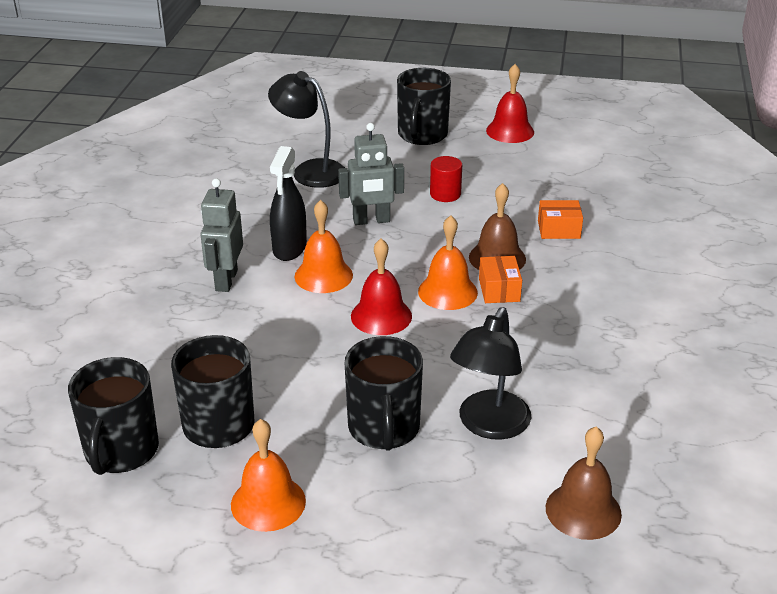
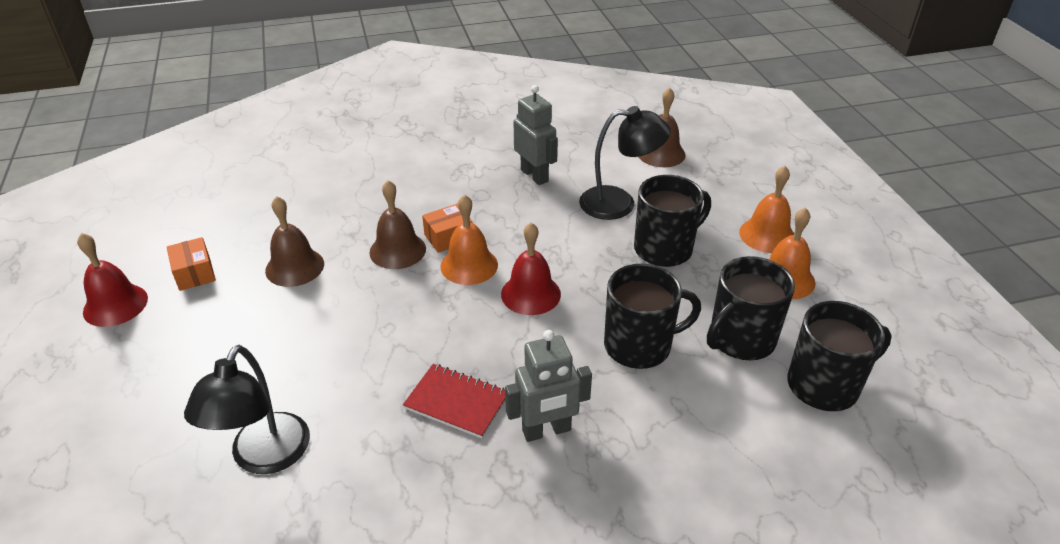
camera: 115 degrees left, 5 degrees up
(289, 248) = (457, 402): black spray bottle -> red notebook
(323, 275) = (491, 355): orange bell -> orange bell (767, 235)
(371, 221) = (368, 355): grey robot -> grey robot (534, 175)
(422, 135) = (136, 378): black mug -> black mug (639, 345)
(445, 194) = (288, 315): red cylinder -> none
(507, 204) = (294, 267): none -> brown bell
(559, 229) = (330, 226): orange box -> orange box (194, 273)

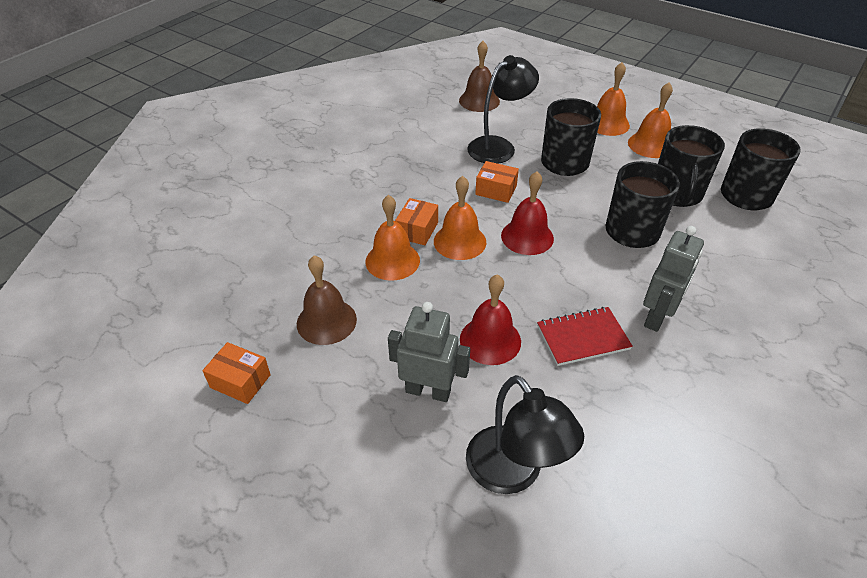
camera: 40 degrees left, 5 degrees up
(115, 305) = (199, 457): red bell -> red bell (490, 340)
(397, 250) = (392, 260): brown bell -> orange bell
(534, 175) = (417, 155): grey robot -> grey robot (428, 391)
(560, 240) = (496, 190): none -> orange box

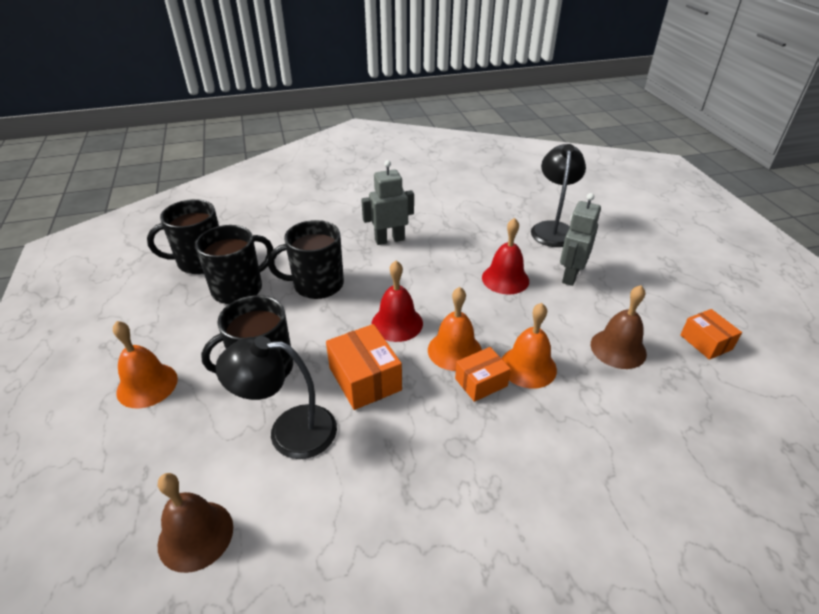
camera: 140 degrees left, 5 degrees down
(428, 391) = (570, 275): grey robot -> grey robot turned 60 degrees clockwise
(496, 190) = (365, 379): orange box -> orange box, size x1.52
(582, 337) = (447, 253): red notebook -> none
(650, 145) = (167, 337): orange bell -> none

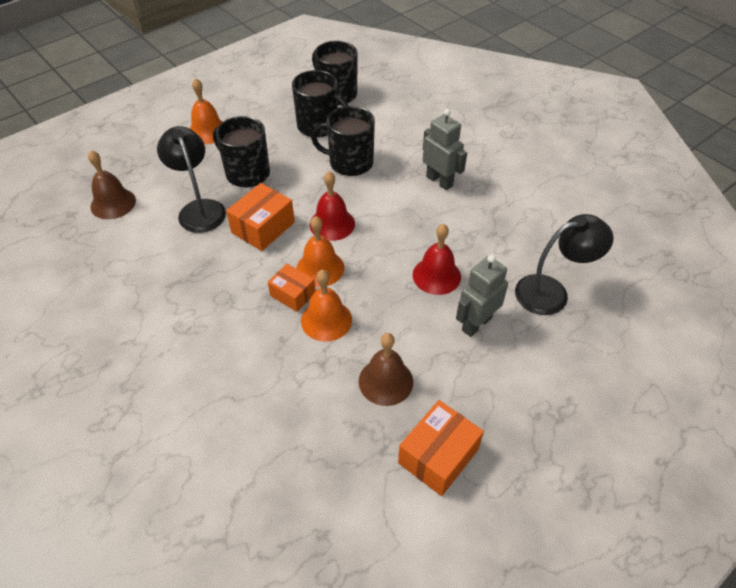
camera: 65 degrees right, 10 degrees up
(316, 284) = (349, 163): black mug -> black mug turned 45 degrees counterclockwise
(570, 275) = (476, 324): grey robot -> grey robot turned 45 degrees counterclockwise
(706, 342) = (438, 456): orange box -> orange box, size x1.52

